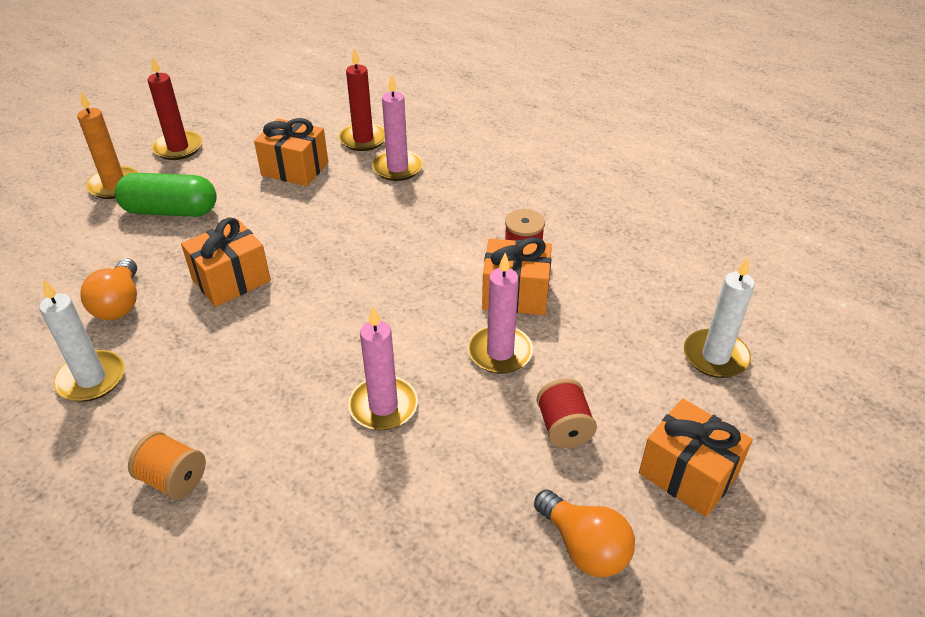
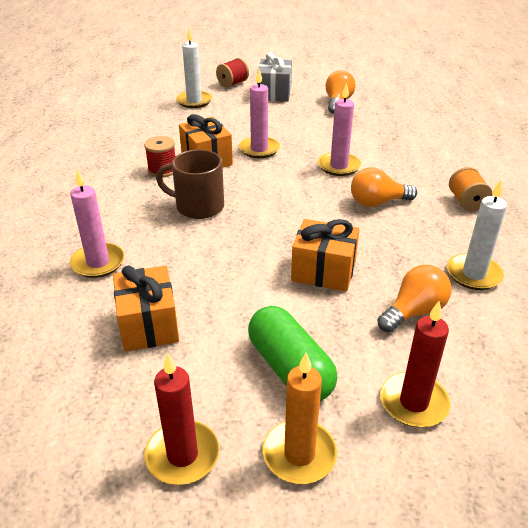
camera: 125 degrees left, 5 degrees down
(274, 389) = (377, 202): none -> orange light bulb
(363, 139) = (59, 308): red candle -> red candle (413, 402)
(421, 249) = (198, 206): none -> brown mug
(563, 428) = (286, 121): red spool -> red spool (232, 83)
(688, 474) = (274, 93): orange gift -> grey gift

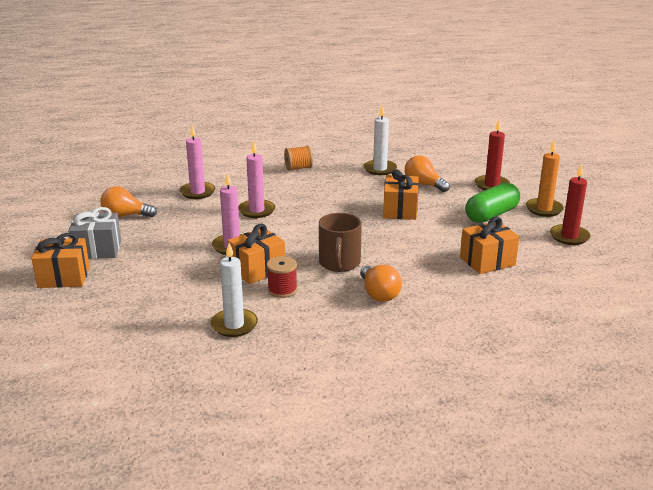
camera: 100 degrees left, 10 degrees down
(98, 263) = (436, 294): pink candle -> pink candle (197, 192)
(194, 101) = (115, 296): white candle -> white candle (234, 325)
(232, 83) = (64, 277): red spool -> orange gift
(377, 202) = (309, 195): orange light bulb -> orange light bulb (379, 294)

